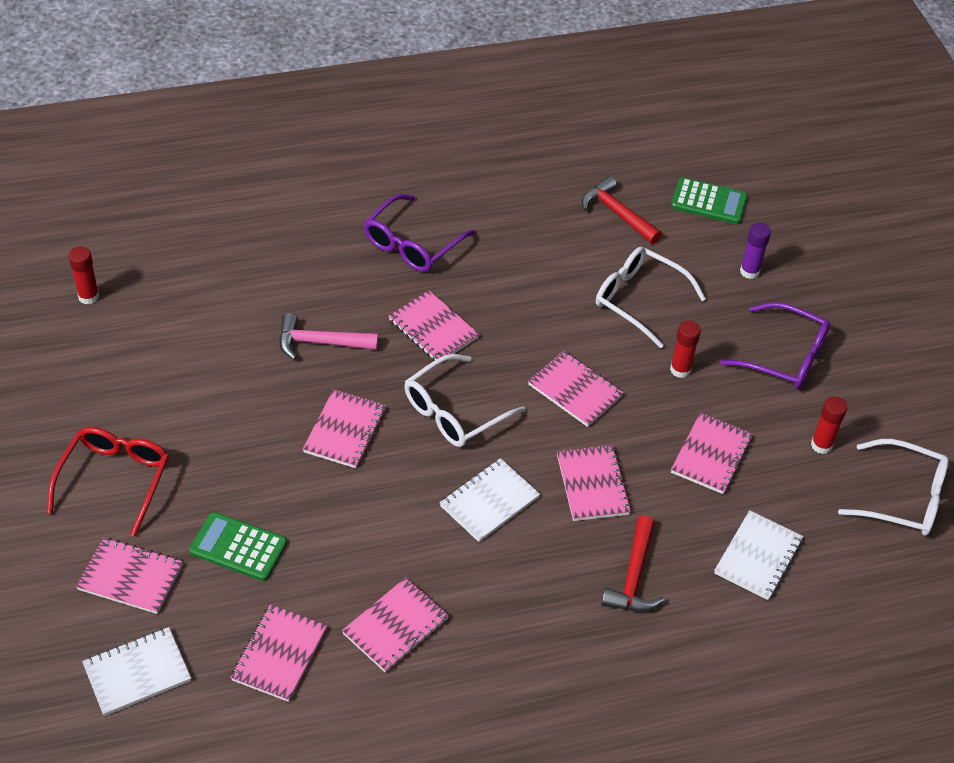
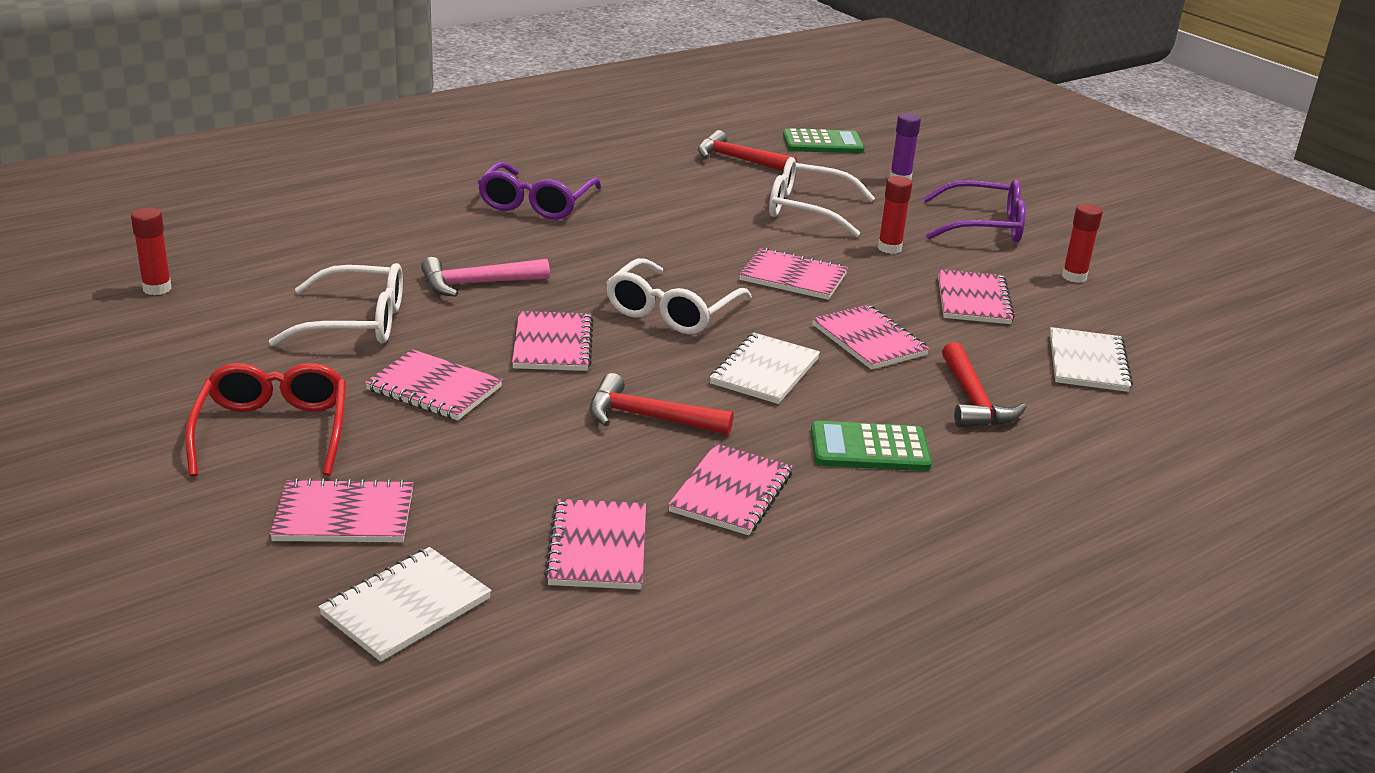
camera: 20 degrees left, 20 degrees down
(238, 547) = (479, 461): green calculator -> green calculator (869, 448)
(376, 532) = (648, 417): none -> red hammer
(433, 329) = (603, 257): pink notebook -> pink notebook (434, 388)
(903, 498) = (1185, 299): white glasses -> white glasses (356, 322)

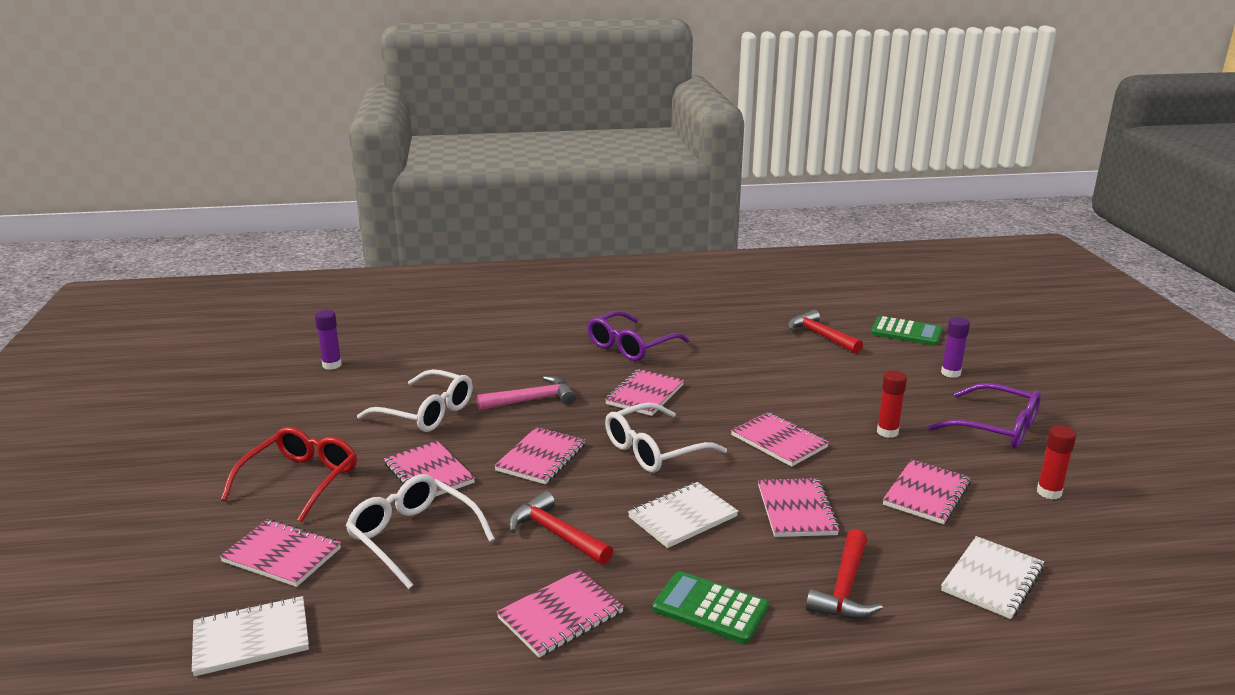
camera: 30 degrees right, 5 degrees down
(157, 288) = (332, 365): red glue stick -> purple glue stick
(477, 284) = (532, 400): pink hammer -> pink hammer turned 150 degrees clockwise
(598, 548) = (419, 632): pink notebook -> pink notebook (645, 394)
(808, 209) = (843, 386): white glasses -> white glasses (413, 537)

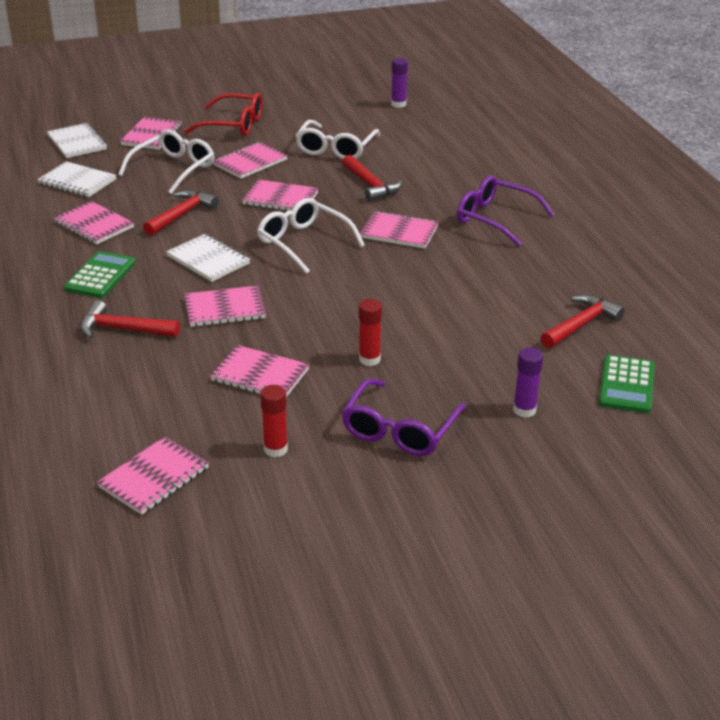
camera: 80 degrees right, 10 degrees up
(532, 400) = (370, 185): pink hammer -> red hammer
(778, 441) = (334, 300): pink notebook -> pink notebook (154, 478)
(992, 579) = (135, 399): white notebook -> white notebook (77, 182)

